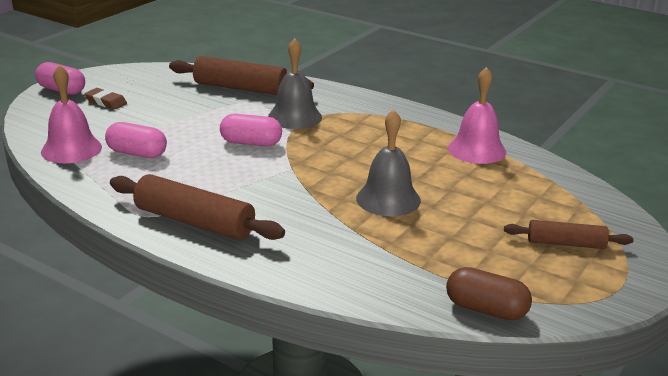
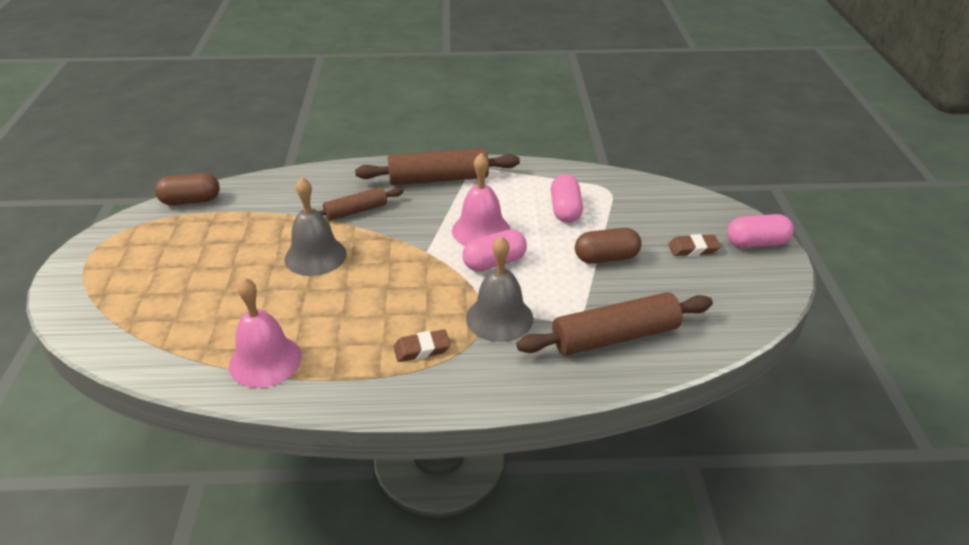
camera: 145 degrees right, 10 degrees up
(71, 149) = (617, 192): pink bell -> pink bell (481, 230)
(137, 153) = (565, 210): pink capsule -> pink capsule turned 75 degrees counterclockwise
(170, 118) = (606, 258): none -> brown capsule
(364, 121) = (422, 349): none -> brown eraser
(566, 243) = (139, 275): brown rolling pin -> brown rolling pin (356, 211)

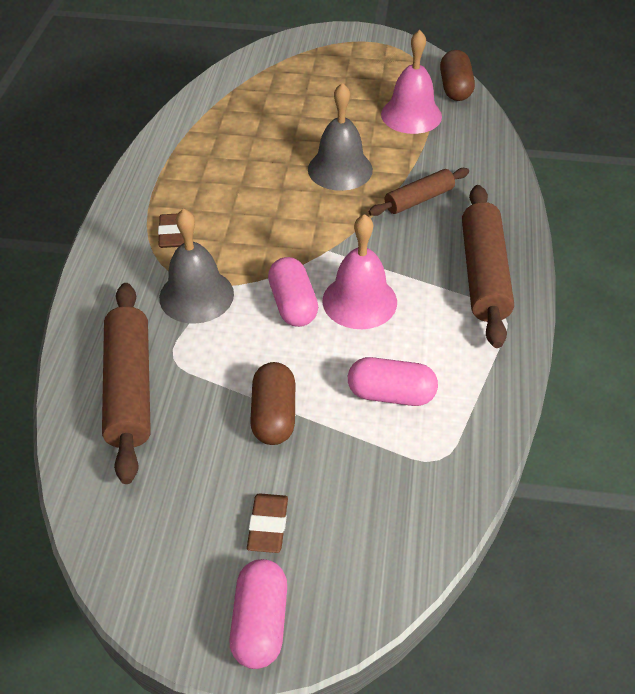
camera: 100 degrees right, 10 degrees up
(265, 361) = (197, 141): pink bell -> pink bell (411, 115)
(356, 211) = (419, 199): brown rolling pin -> brown rolling pin turned 75 degrees clockwise

